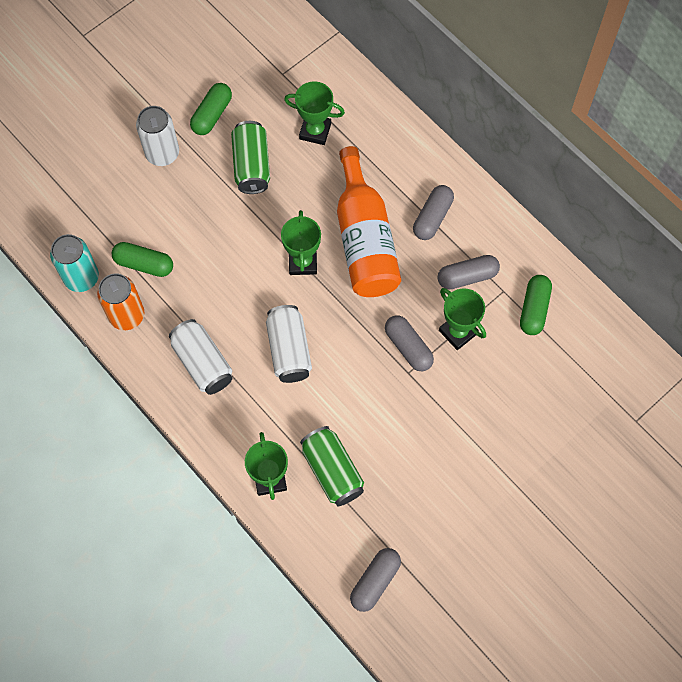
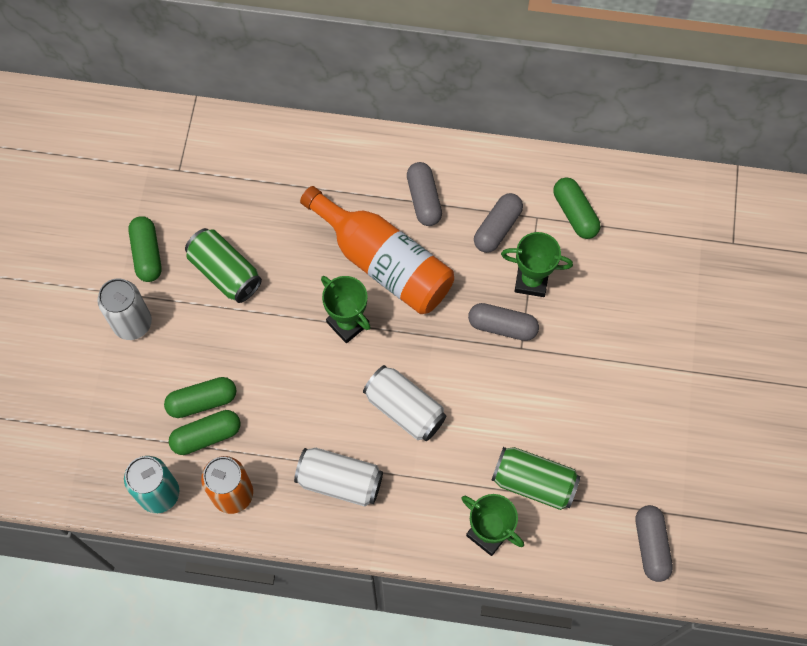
camera: 40 degrees left, 0 degrees up
(161, 239) = (202, 401): none -> green capsule
(315, 131) = (255, 200): green trophy -> none

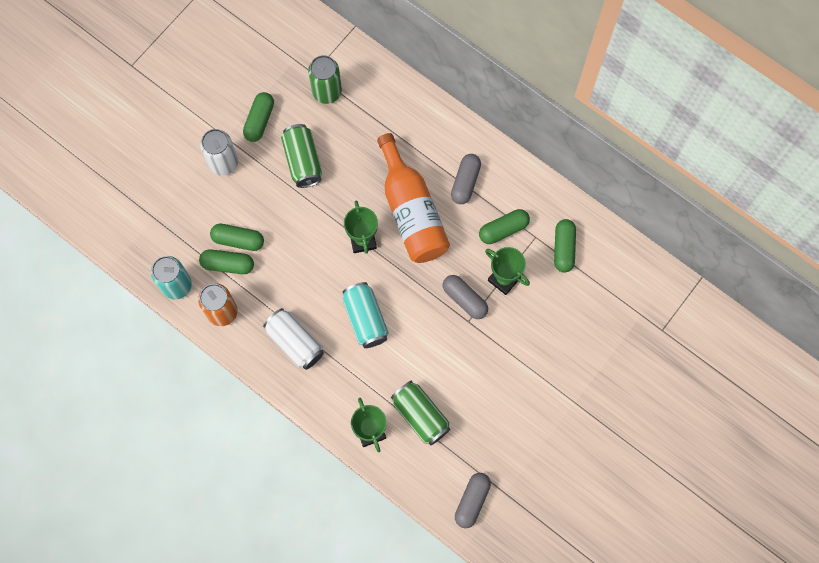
camera: 30 degrees right, 5 degrees up
(207, 182) = (327, 92): none -> green can
(404, 409) = (365, 319): white can -> turquoise can
(497, 228) = (503, 229): grey capsule -> green capsule

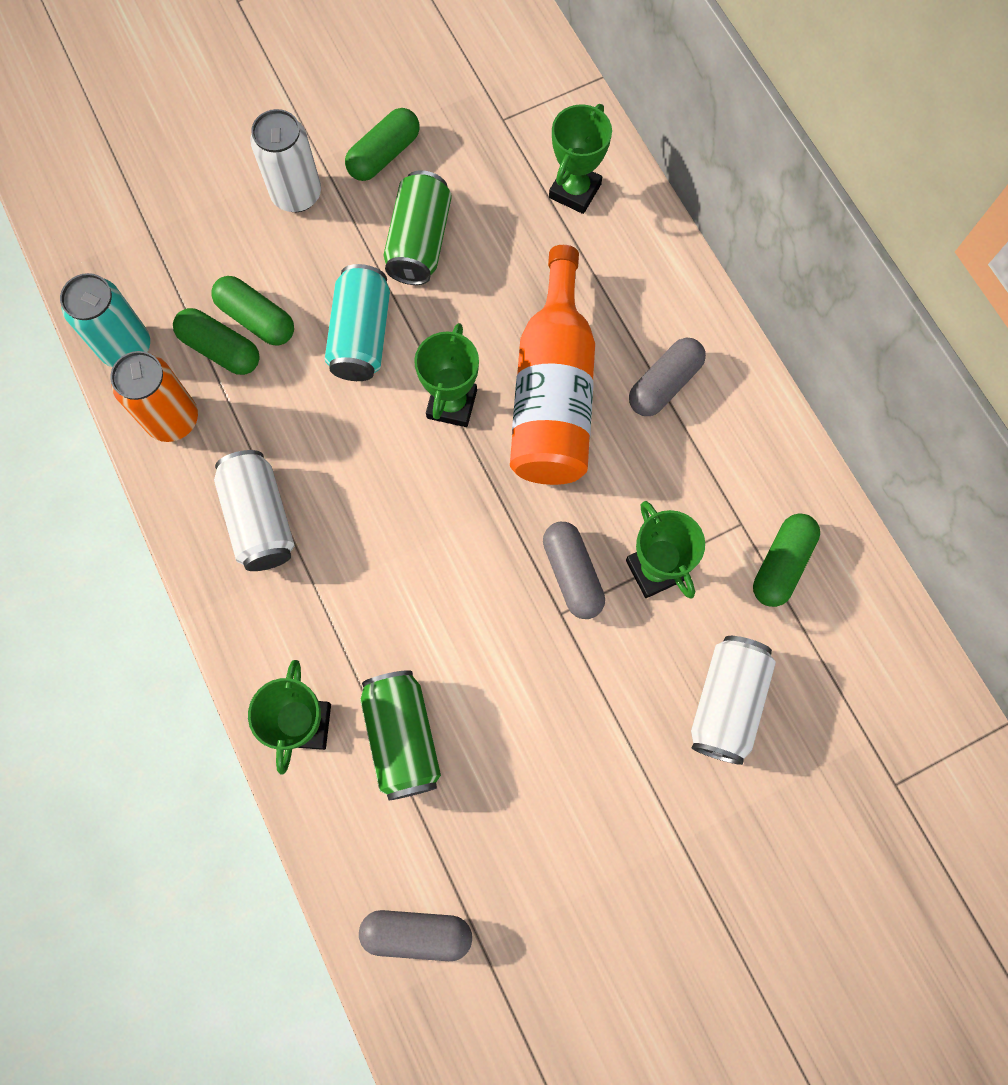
camera: 25 degrees right, 0 degrees up
(327, 92) = (510, 155): green can -> none
(365, 319) = (392, 532): turquoise can -> turquoise can (361, 336)
(371, 97) = (575, 191): none -> green trophy
(472, 501) = (417, 933): grey capsule -> grey capsule turned 45 degrees clockwise
(503, 229) = (692, 488): green capsule -> none
(567, 327) = (726, 702): none -> white can

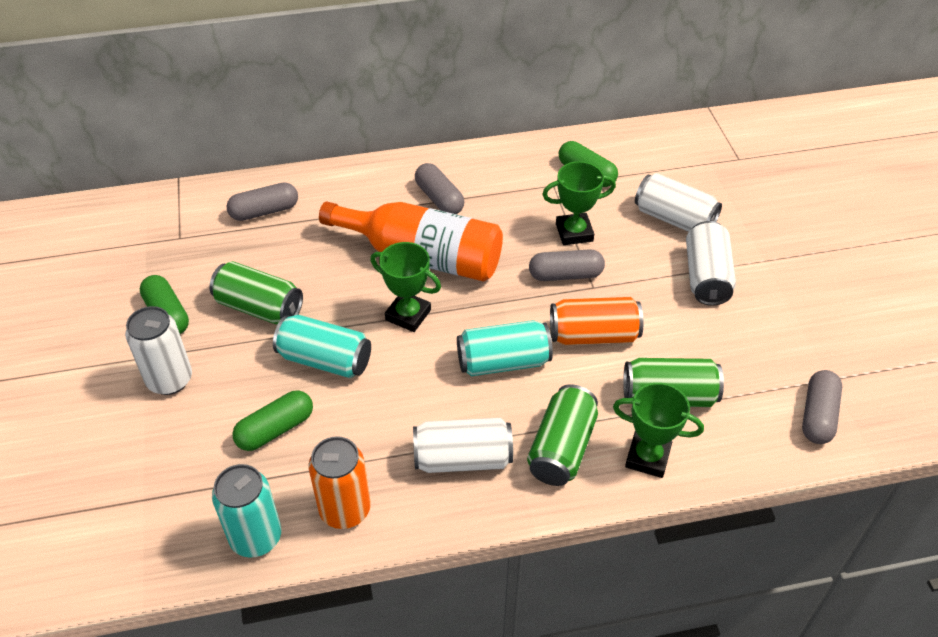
camera: 75 degrees left, 25 degrees down
(221, 349) = (292, 461): green capsule -> none
(297, 623) = (561, 448): none -> green can
(407, 530) = (503, 362): none -> turquoise can
(477, 629) = (593, 335): none -> orange can
(575, 191) = (264, 211): green trophy -> grey capsule
(624, 762) = (706, 276): none -> white can

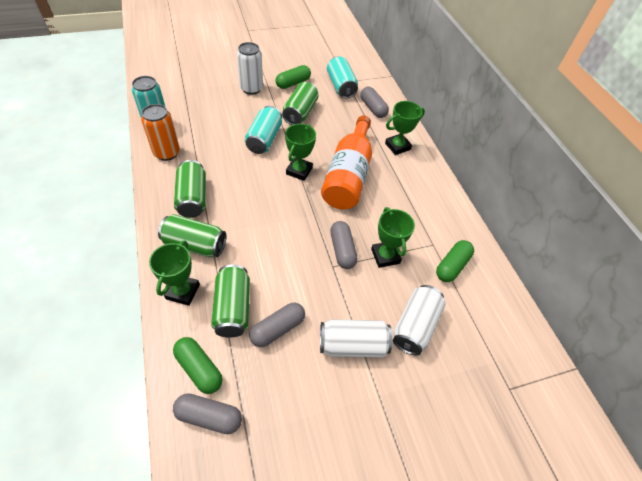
camera: 80 degrees right, 5 degrees up
(275, 429) = (219, 125): green capsule -> green capsule (199, 368)
(363, 193) = (397, 146): none -> green trophy
(439, 198) = (402, 182): grey capsule -> grey capsule (278, 329)
(462, 459) = (192, 198): white can -> green can
(503, 362) = (263, 216): turquoise can -> turquoise can (341, 86)
(593, 335) = (287, 265): orange can -> none

